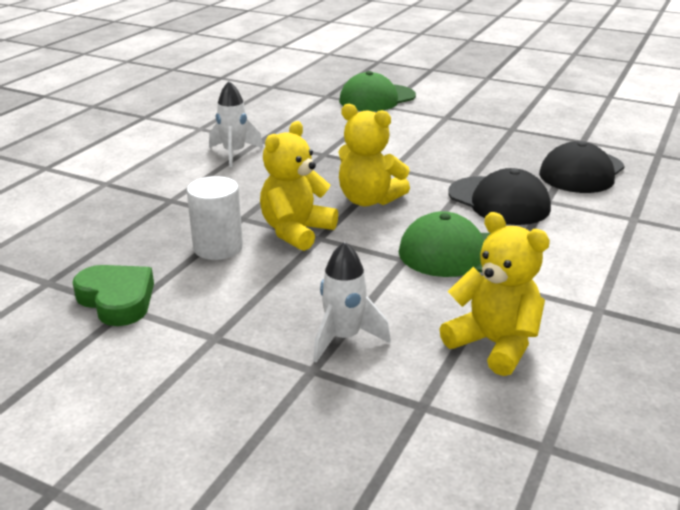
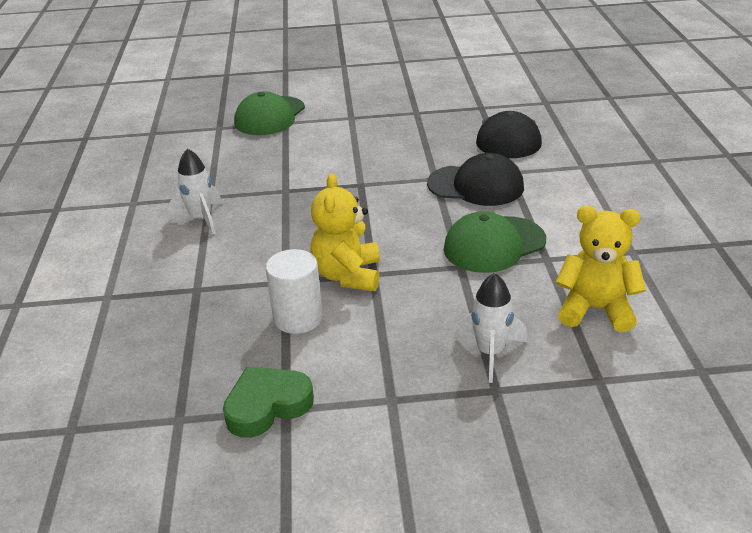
camera: 30 degrees left, 5 degrees up
(117, 300) = (267, 406): green heart -> green heart turned 45 degrees counterclockwise
(368, 200) = (374, 222): yellow teddy bear -> none

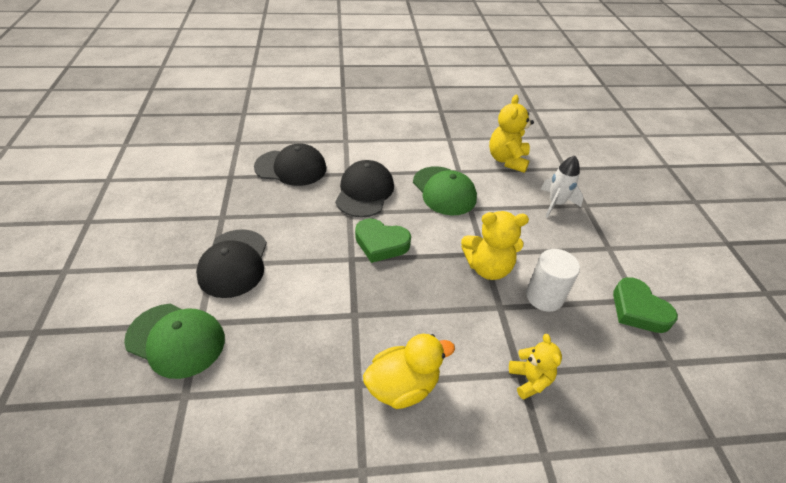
camera: 95 degrees left, 10 degrees up
(186, 295) = (530, 380): none -> yellow teddy bear
(201, 219) = (403, 386): white rocket -> yellow duck
(353, 126) = (233, 263): none -> black cap
(385, 200) = (381, 243): none -> green heart

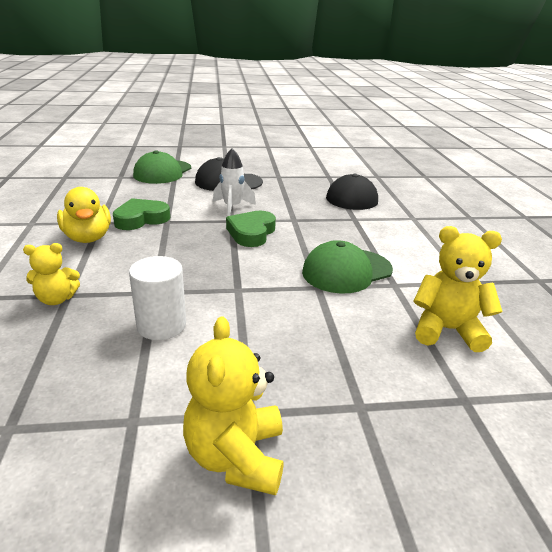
camera: 90 degrees right, 15 degrees down
(364, 192) = (328, 226): black cap -> none
(488, 268) = (214, 290): yellow teddy bear -> yellow teddy bear (236, 457)
(556, 204) = (351, 368): white rocket -> white rocket (232, 207)
(638, 310) = (113, 416): green heart -> green heart (141, 219)

